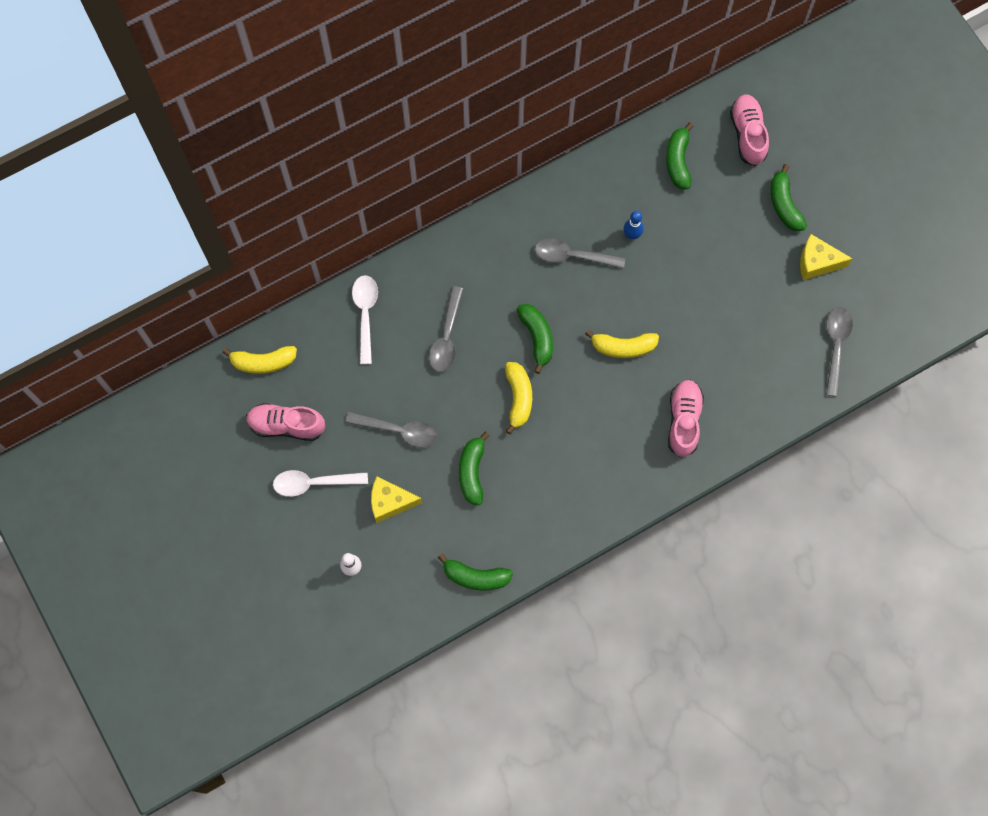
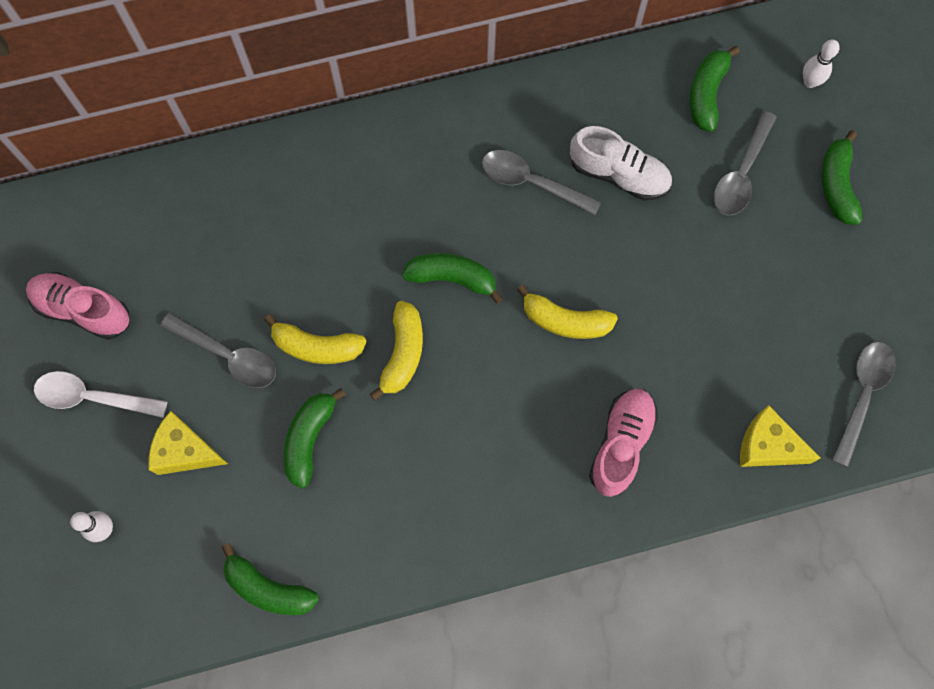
camera: 15 degrees right, 0 degrees up
(263, 362) = (81, 219): yellow banana -> yellow banana (317, 347)
(365, 314) = (234, 190): white spoon -> none
(447, 337) = (332, 247): grey spoon -> grey spoon (741, 173)
(537, 337) = (452, 278): green banana -> green banana turned 75 degrees counterclockwise
(632, 235) = (619, 174): blue bowling pin -> white shoe
(748, 134) = (810, 82): pink shoe -> white bowling pin
(817, 262) = (863, 273): yellow cheese -> yellow cheese (767, 446)

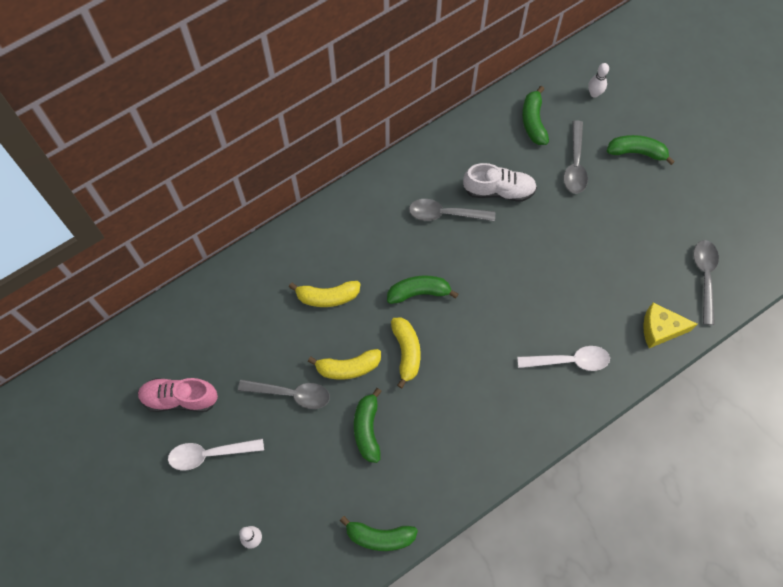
camera: 20 degrees left, 5 degrees down
(185, 451) = (288, 467): yellow cheese -> none
(565, 321) = (502, 295): yellow banana -> yellow banana (327, 296)
(621, 444) = (569, 361): pink shoe -> white spoon
(837, 185) = (636, 152): green banana -> green banana turned 120 degrees clockwise

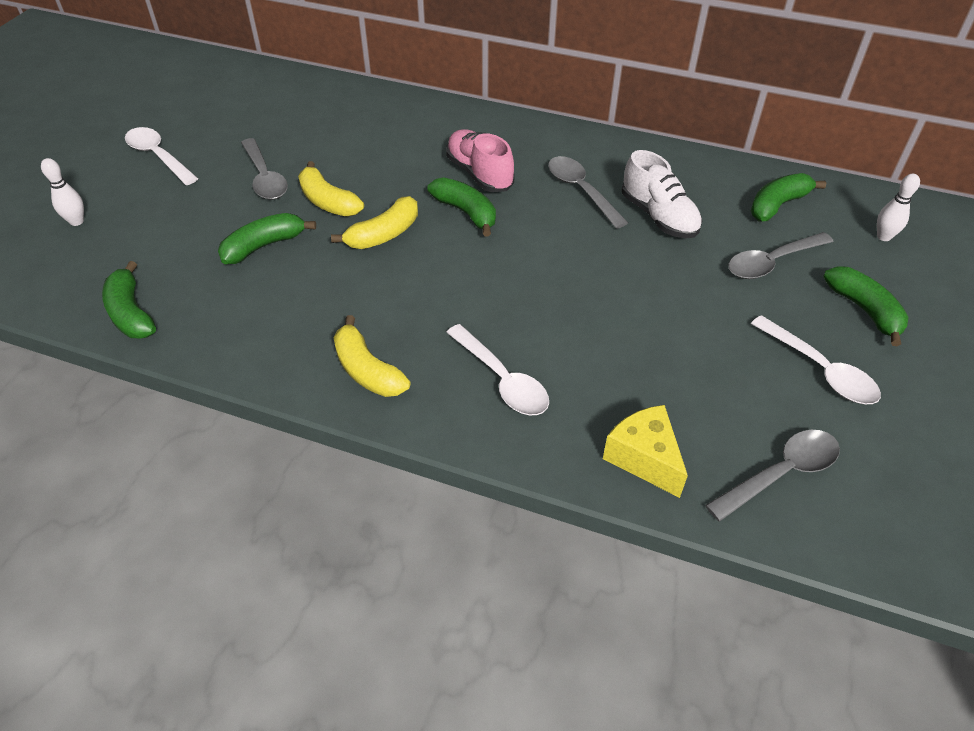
camera: 55 degrees right, 20 degrees down
(180, 398) = (207, 116): pink shoe -> pink shoe (479, 174)
(327, 296) = (397, 155): yellow banana -> yellow banana (367, 370)
(659, 207) = (820, 370): none -> white spoon

